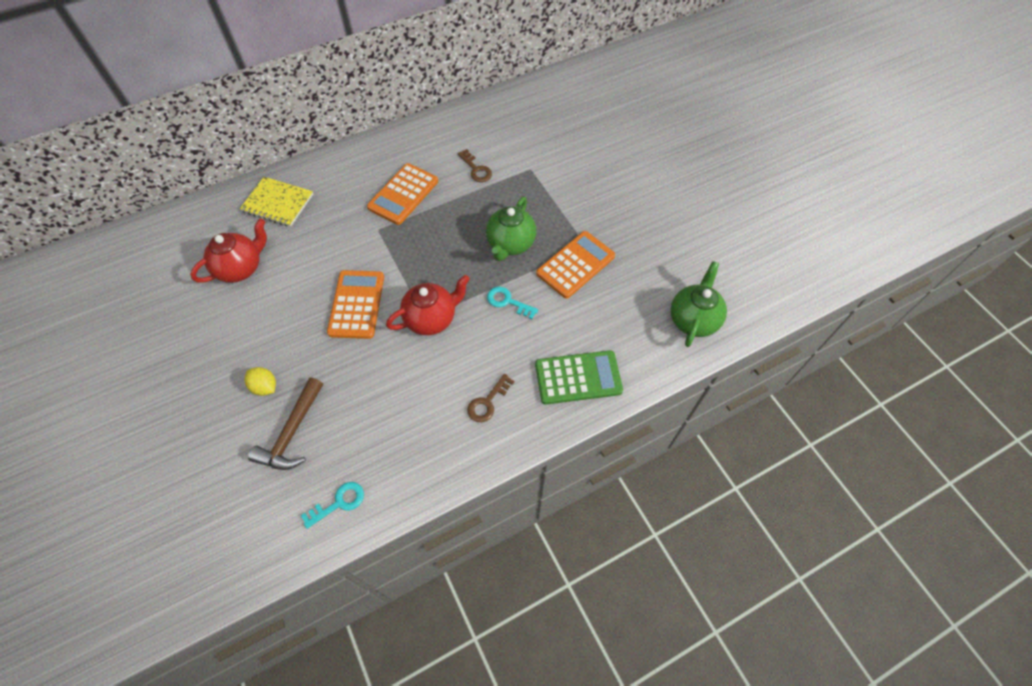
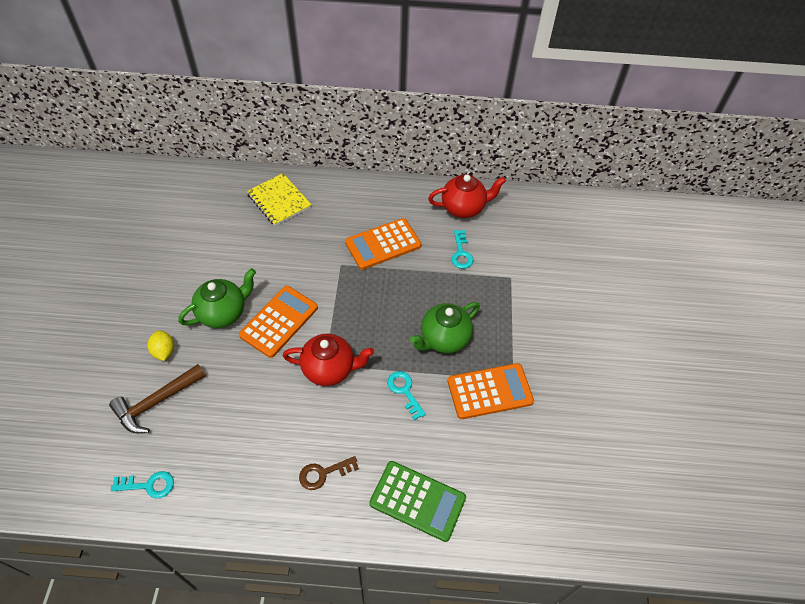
camera: 30 degrees right, 5 degrees down
(241, 268) = (215, 241): red teapot -> red teapot (463, 208)
(476, 169) = (461, 253): brown key -> turquoise key
(693, 320) = (568, 512): green teapot -> green teapot (223, 313)

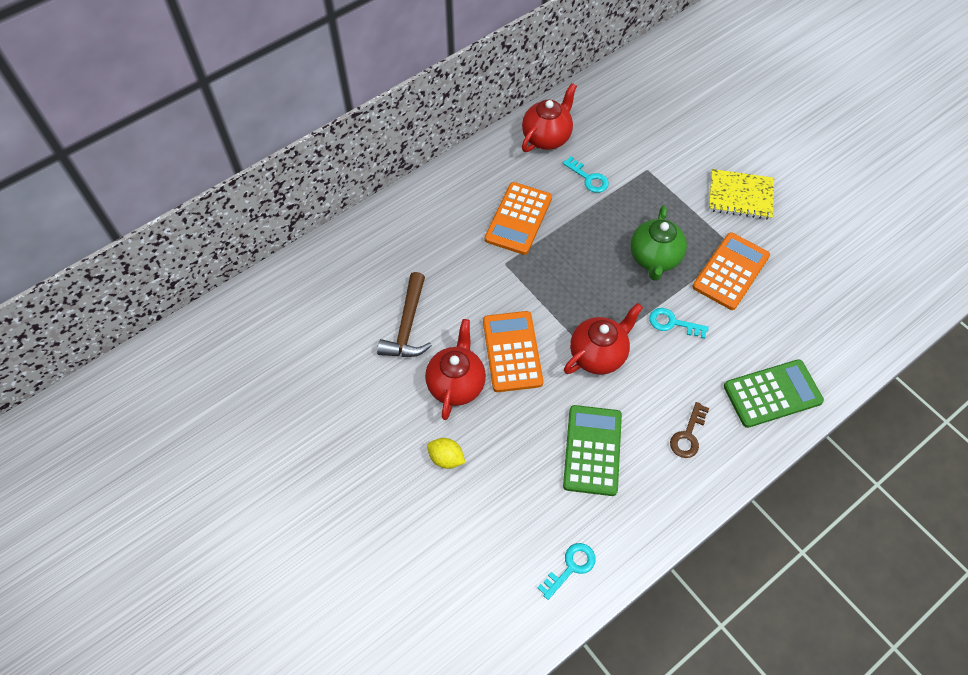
camera: 40 degrees left, 5 degrees up
(156, 402) = (494, 503): brown hammer -> brown hammer (407, 326)
(223, 313) = (456, 384): green teapot -> red teapot
(251, 425) = (592, 450): none -> green calculator
(279, 200) = (381, 249): yellow notebook -> yellow notebook (740, 196)

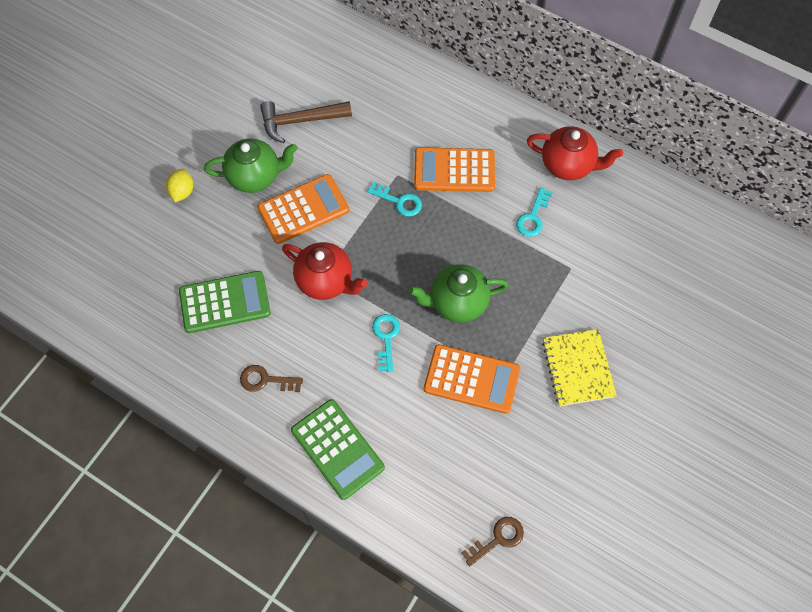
camera: 70 degrees right, 5 degrees up
(456, 384) = (255, 176): red teapot -> green teapot
(571, 567) = (110, 314): turquoise key -> turquoise key (399, 201)
(877, 299) = (497, 539): none -> brown key

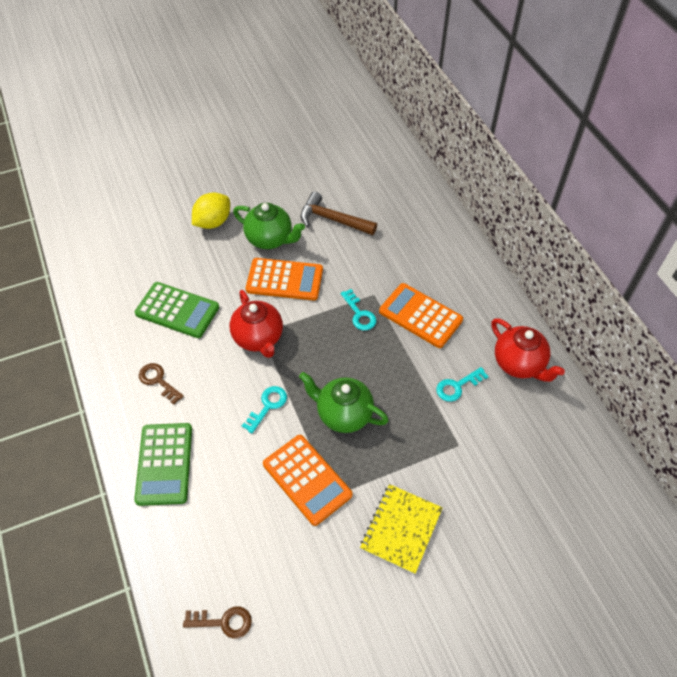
camera: 35 degrees right, 10 degrees down
(182, 192) = (213, 222): yellow lemon -> yellow lemon, size x1.51

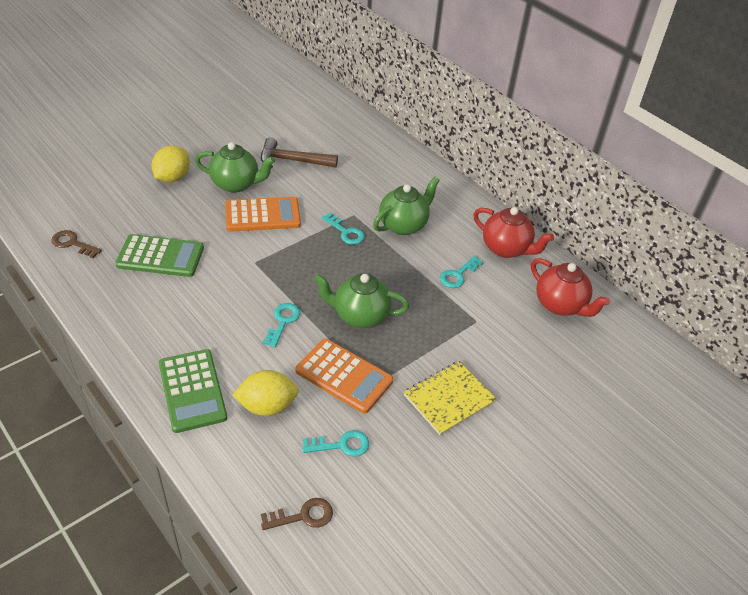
camera: 20 degrees left, 10 degrees down
(158, 381) = (161, 320): brown key -> brown key (73, 243)
(226, 496) = (267, 406): none -> yellow lemon
(258, 338) = (253, 267): red teapot -> red teapot (560, 305)
(281, 555) = (341, 445): none -> turquoise key
(401, 529) = (449, 399): yellow notebook -> yellow notebook turned 45 degrees clockwise
(420, 316) = (403, 225): orange calculator -> green teapot

